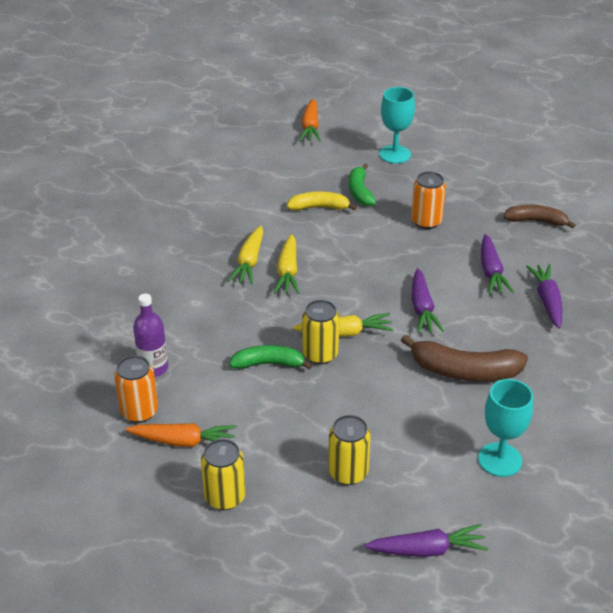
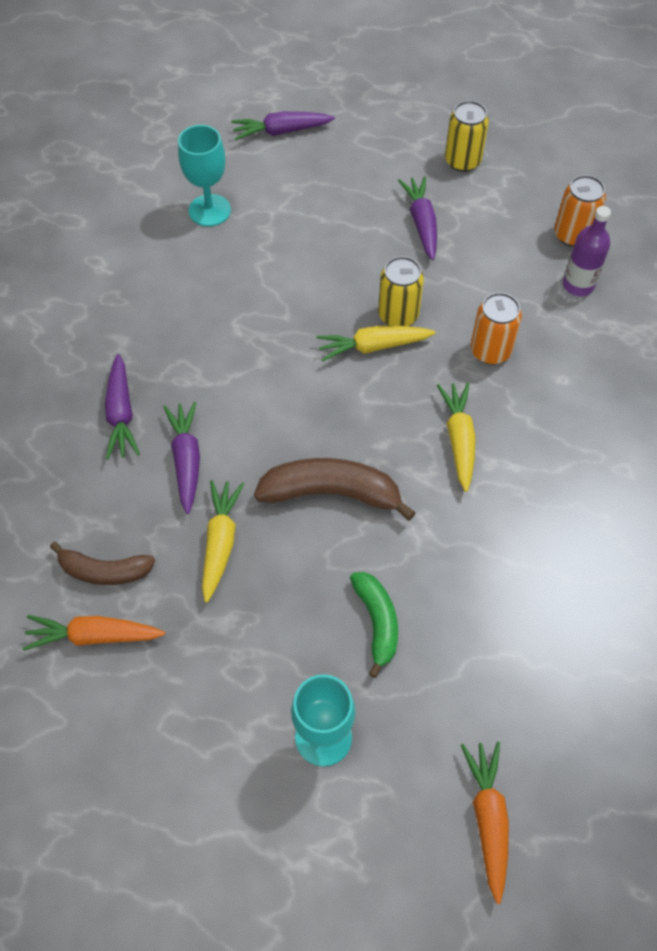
camera: 175 degrees right, 20 degrees up
(183, 441) = (517, 208): orange carrot -> orange carrot (94, 636)
(249, 262) = (514, 453): yellow carrot -> yellow carrot (220, 542)
(269, 364) = (453, 299): green banana -> none
(319, 207) = (436, 577): yellow banana -> none
(348, 472) = (354, 189): yellow can -> none
(422, 308) = (281, 390): purple carrot -> purple carrot (422, 223)
(426, 221) = (271, 557): orange can -> orange can (490, 351)
(464, 371) = (236, 305): brown banana -> brown banana (332, 493)

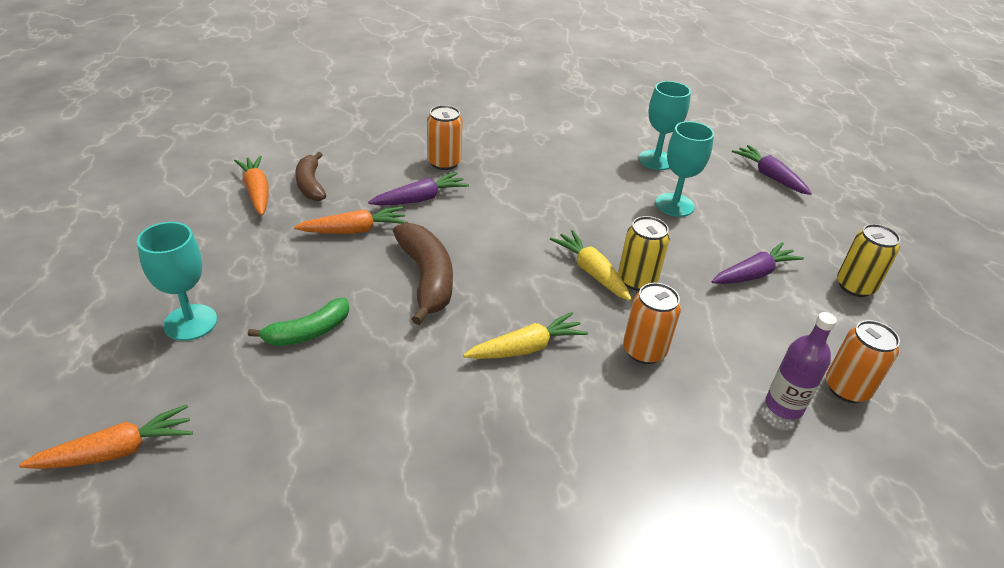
camera: 65 degrees right, 20 degrees down
(121, 414) = (444, 162): purple carrot -> orange can
(220, 542) = (354, 230): yellow carrot -> orange carrot
(296, 232) = (674, 205): none -> turquoise goblet

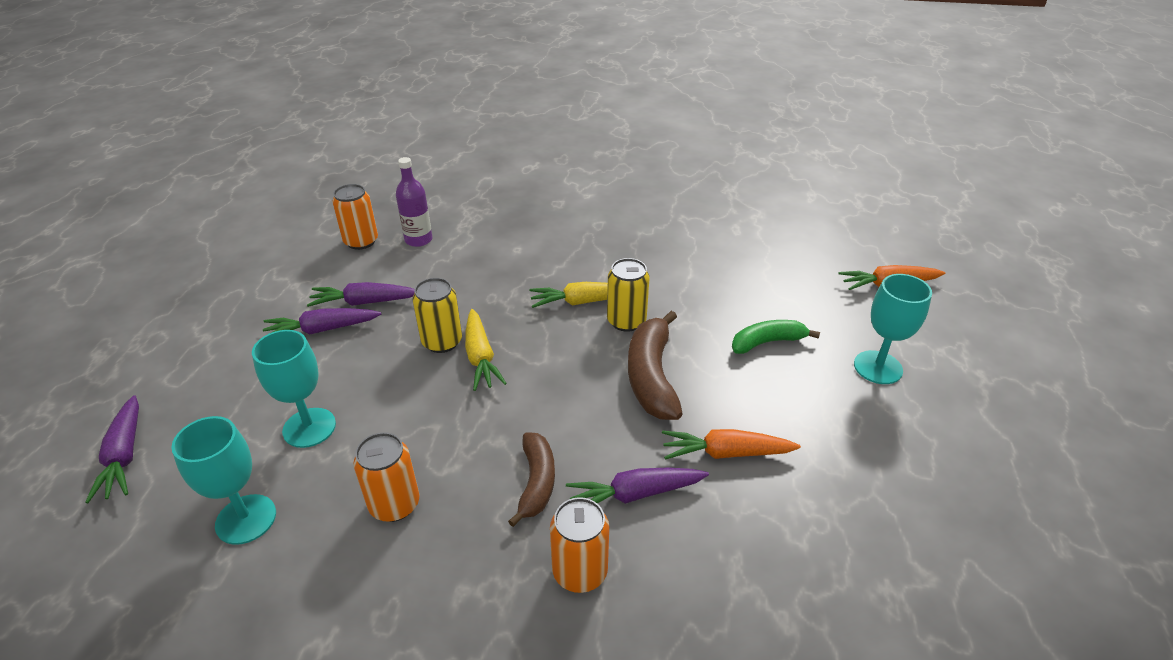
camera: 160 degrees left, 0 degrees up
(257, 192) = (867, 549): orange carrot -> none
(310, 184) = (791, 552): brown banana -> brown banana (536, 482)
(644, 351) = (487, 285): orange can -> orange can (394, 504)
(749, 307) = (364, 302): none -> purple carrot
(855, 286) = (243, 304): yellow can -> yellow can (626, 321)

